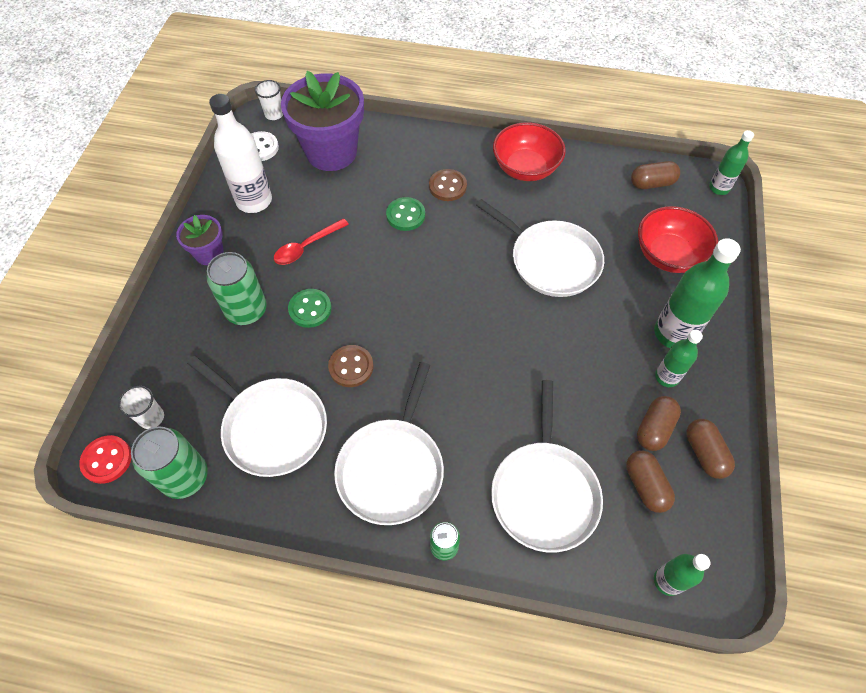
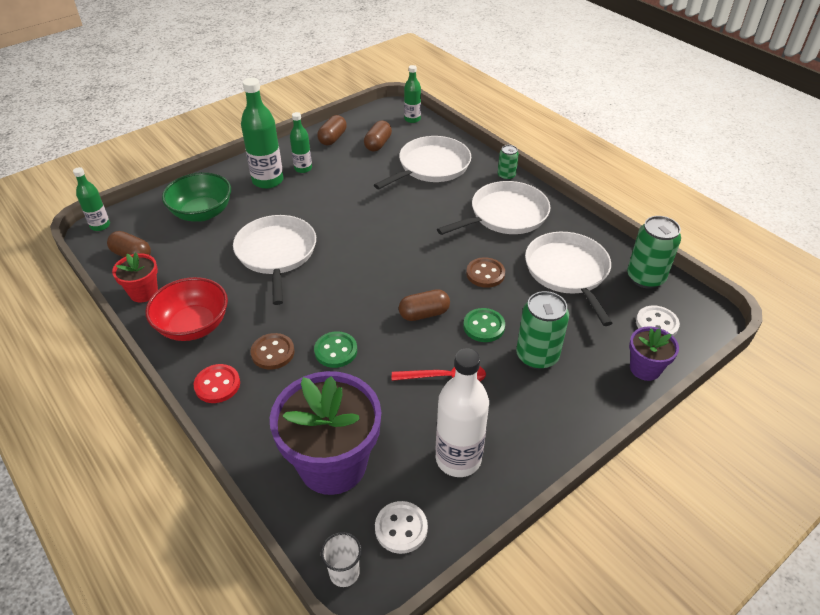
camera: 140 degrees left, 15 degrees down
(107, 460) = (702, 316): red button -> red button (217, 385)
(151, 417) = (656, 324): white cup -> white button
(209, 254) = (540, 428): purple flower pot -> purple flower pot (645, 368)
(595, 165) = (144, 292): none -> red flower pot
(654, 428) = (342, 157): brown capsule -> brown capsule (424, 314)
(668, 255) = (202, 213): red bowl -> green bowl

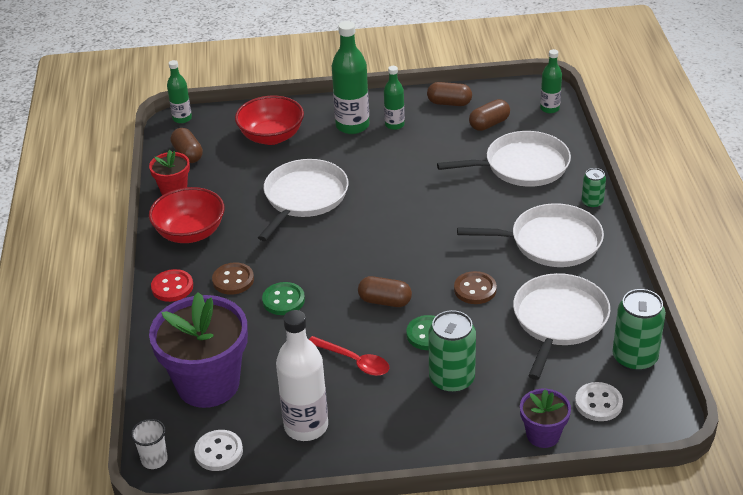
camera: 35 degrees right, 5 degrees down
(202, 213) = (271, 136): green bowl -> red bowl
(332, 138) = (449, 103): brown capsule -> brown capsule turned 45 degrees clockwise

